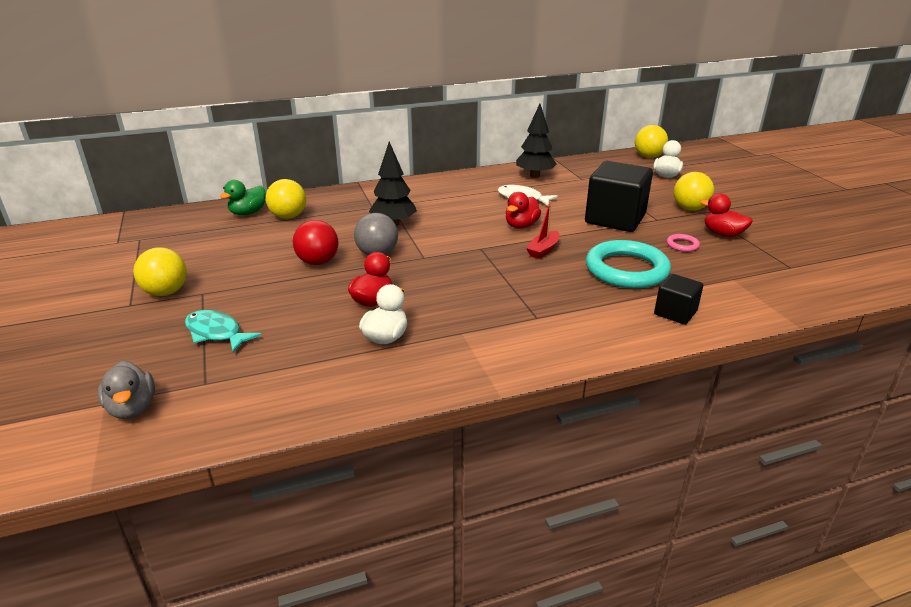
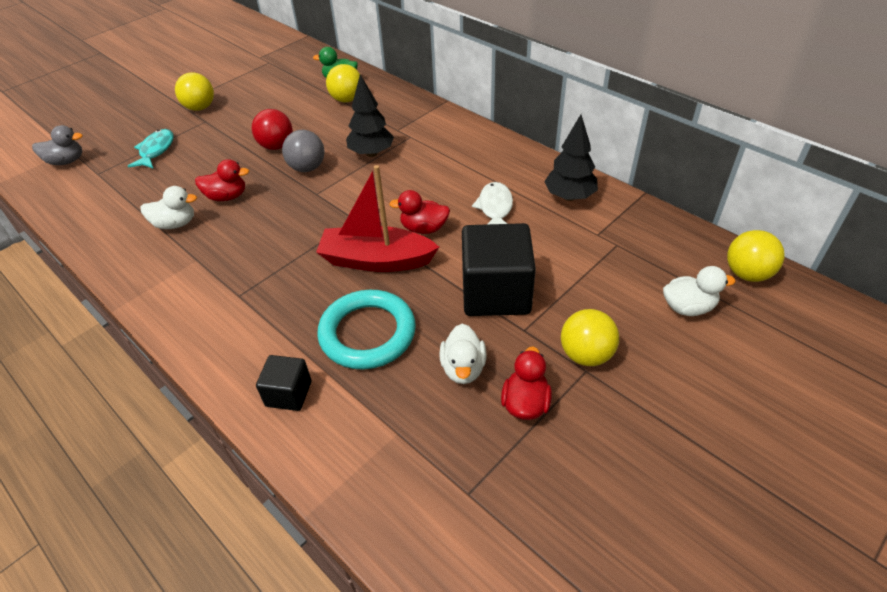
camera: 65 degrees right, 15 degrees up
(132, 408) = (66, 161): grey duck -> grey duck turned 135 degrees counterclockwise
(543, 250) = (376, 260): red boat -> red boat, size x2.03
(682, 245) = (463, 368): pink ring -> white duck

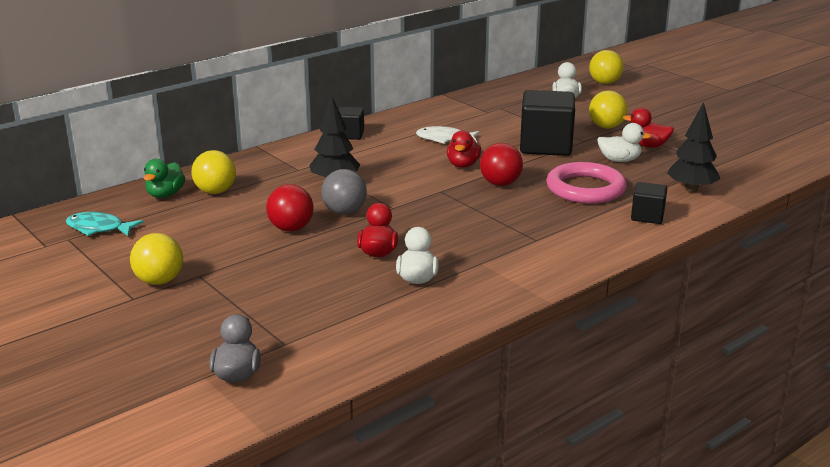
camera: 85 degrees left, 20 degrees down
(156, 150) = (252, 304): turquoise fish -> turquoise fish (99, 228)
(367, 333) = (585, 189): turquoise ring -> pink ring
(376, 260) = (500, 183): red boat -> red ball
(488, 145) = (350, 135): none -> black cube
(569, 196) = (439, 115): black tree -> black tree (691, 189)
(747, 274) = (537, 81): yellow ball -> yellow ball (604, 83)

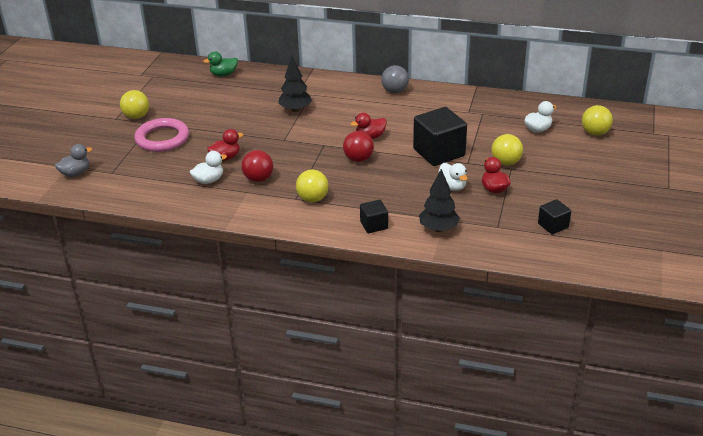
camera: 55 degrees right, 10 degrees up
(99, 228) = (170, 77): turquoise fish -> none
(215, 192) = (242, 84): yellow ball -> yellow ball (313, 199)
(291, 228) = (225, 123): red ball -> red ball (258, 179)
(344, 212) = (261, 128): grey ball -> grey ball (395, 91)
(350, 135) = (365, 86): black cube -> black cube (553, 225)
(444, 139) = (401, 116): white fish -> none
(585, 189) = (388, 190): pink ring -> pink ring (162, 139)

